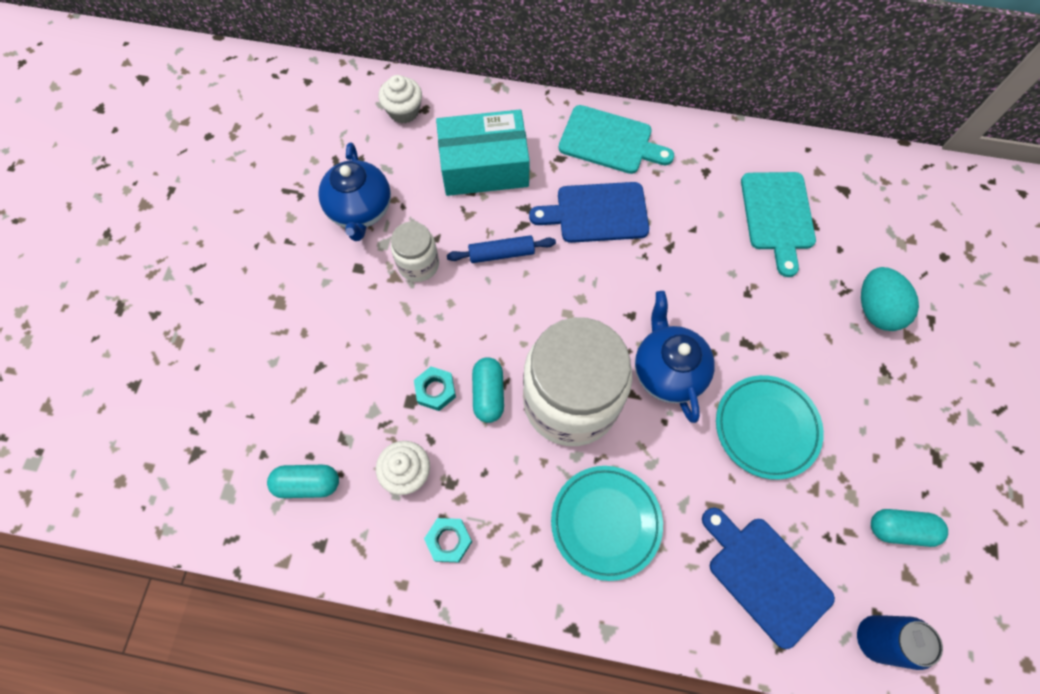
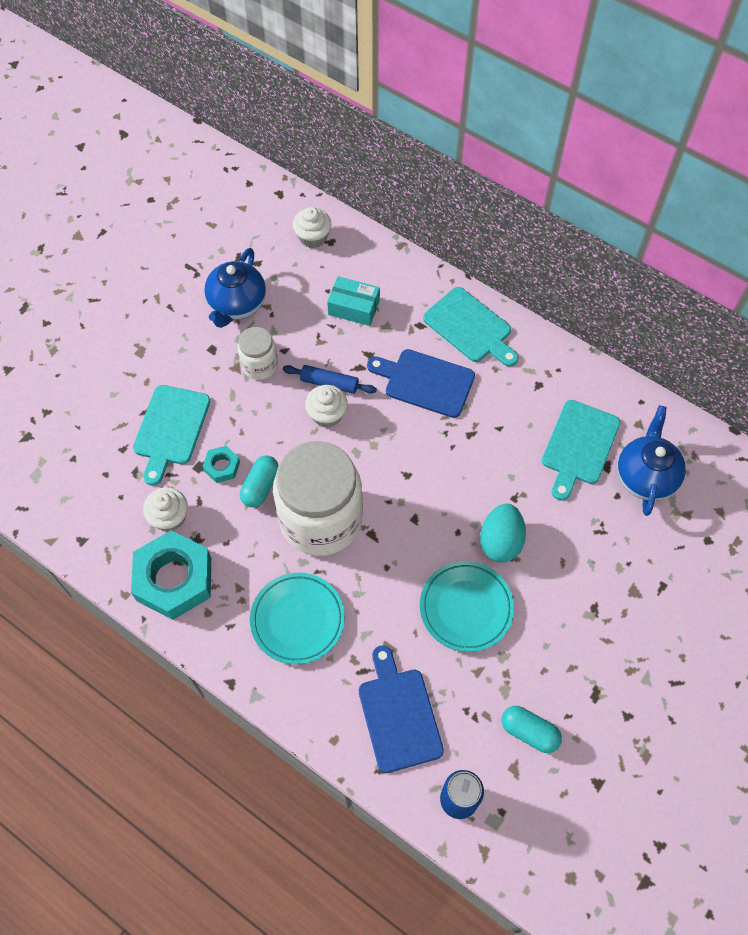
camera: 25 degrees right, 5 degrees down
(308, 484) = (94, 493): turquoise capsule -> none
(357, 373) = (171, 429): none -> turquoise cutting board
(449, 540) = (174, 579): turquoise nut -> turquoise nut, size x2.17
(484, 166) = (354, 307): turquoise box -> turquoise box, size x0.60
(516, 287) = (327, 414): none -> white cupcake
(667, 371) = (411, 530): blue teapot -> blue teapot (645, 476)
(875, 309) = (617, 557): turquoise egg -> turquoise egg (500, 541)

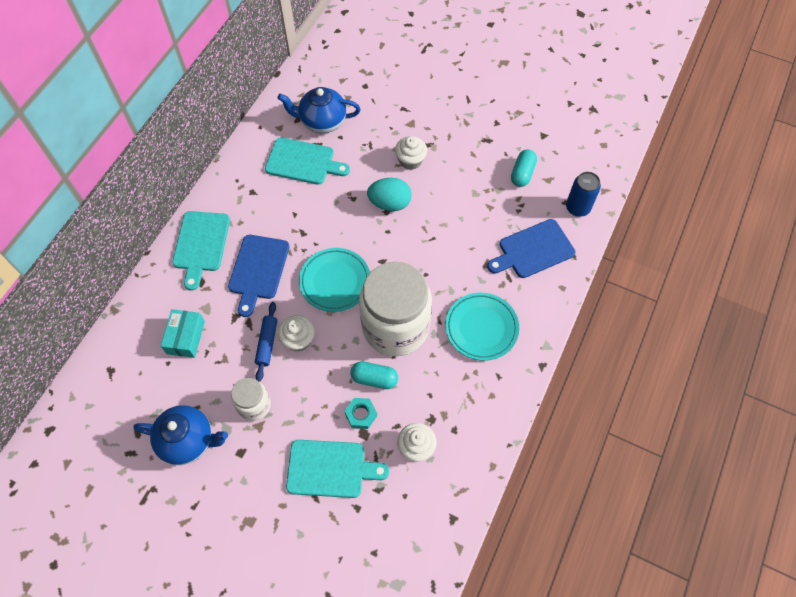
camera: 100 degrees left, 0 degrees up
(174, 579) = (470, 429): turquoise nut -> none
(313, 237) = (105, 387): white cupcake -> white cupcake (410, 160)
(466, 608) = (445, 219): turquoise plate -> turquoise plate (335, 281)
(470, 327) = (201, 244): turquoise cutting board -> turquoise cutting board turned 150 degrees clockwise

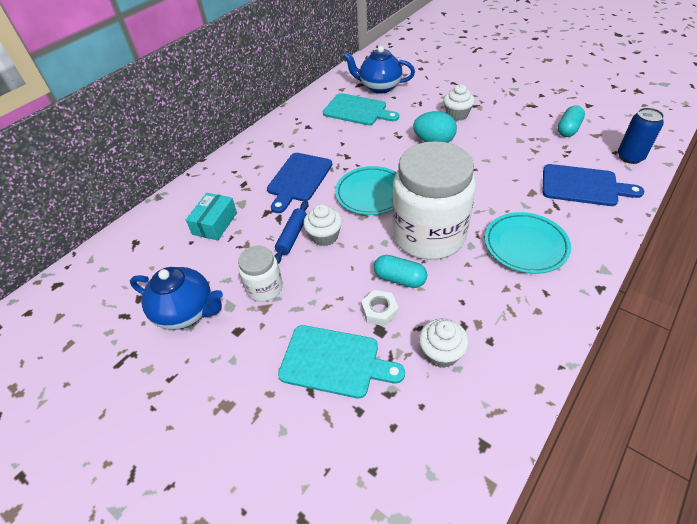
camera: 15 degrees right, 15 degrees down
(201, 244) = (252, 158): turquoise cutting board -> none
(361, 414) = (379, 311): turquoise nut -> white nut
(533, 250) = (583, 186): blue cutting board -> blue cutting board turned 150 degrees counterclockwise

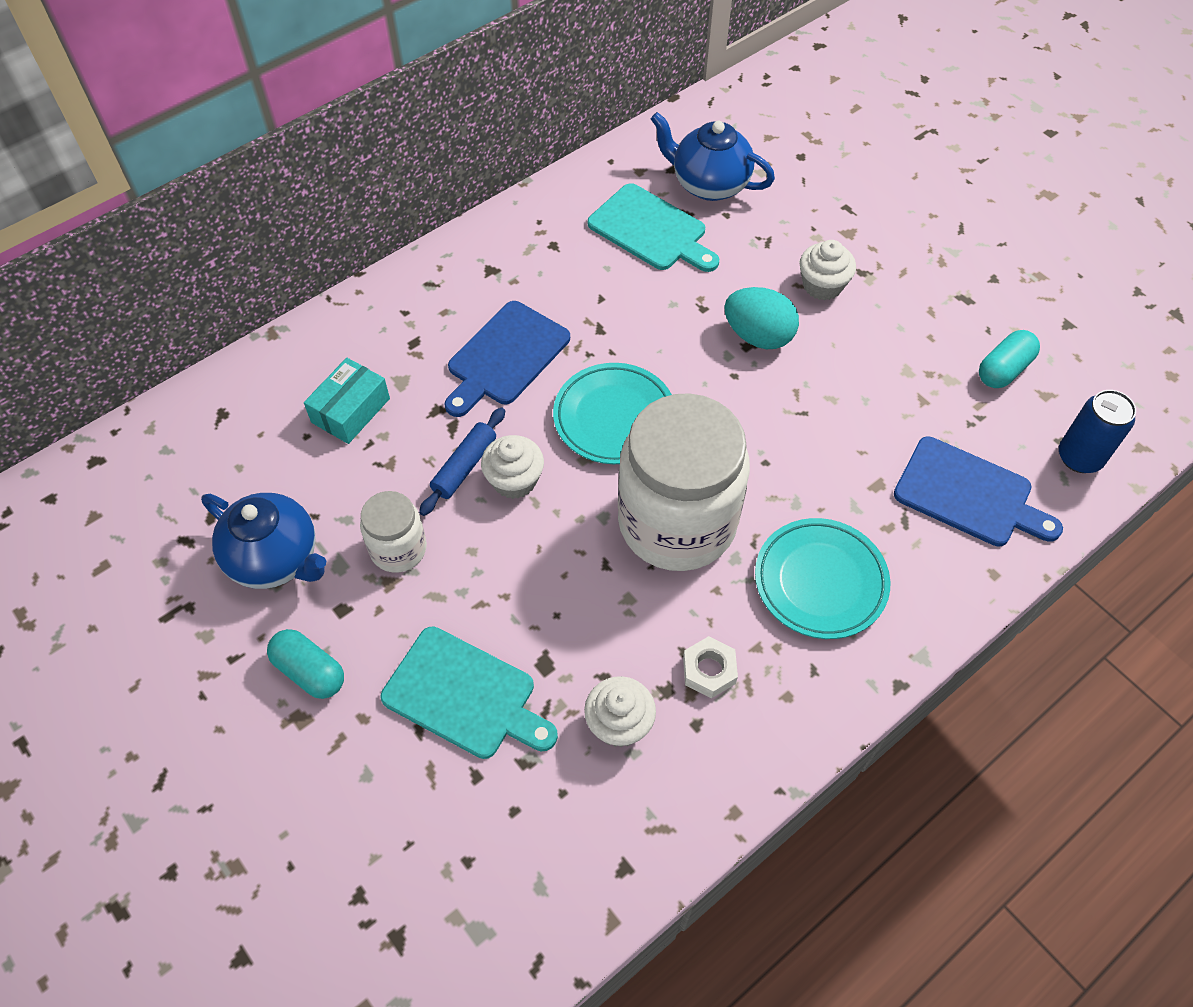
camera: 10 degrees right, 10 degrees up
(379, 311) = (555, 633): white nut -> white nut (709, 670)
(399, 279) = (604, 587): turquoise capsule -> turquoise capsule (310, 671)

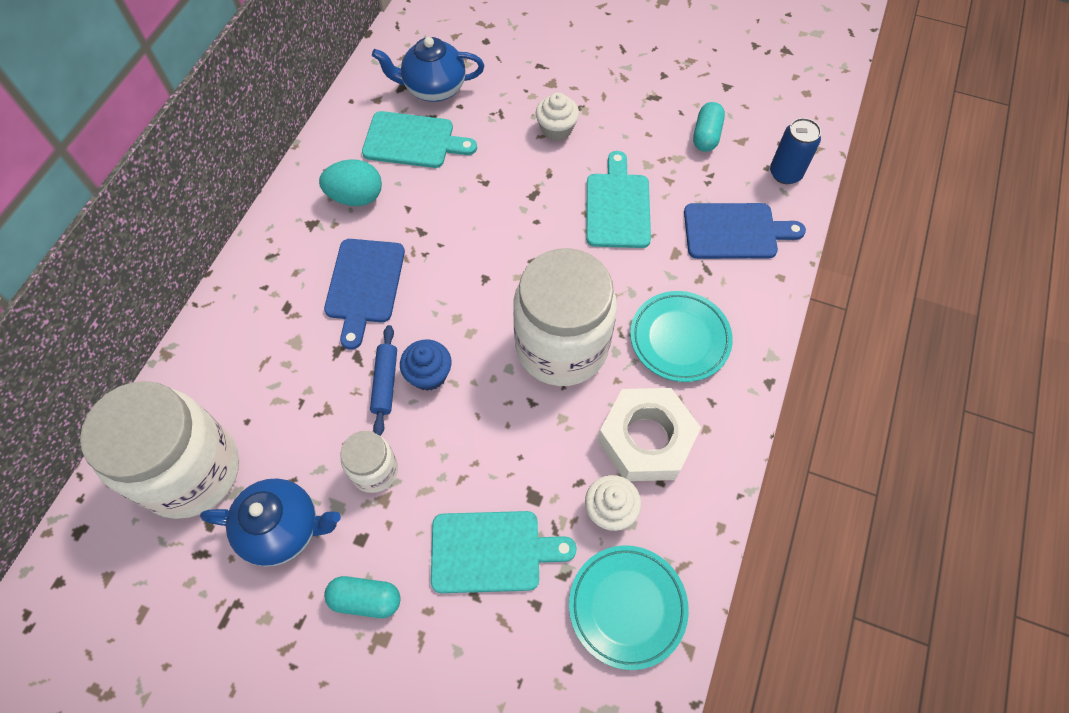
camera: 30 degrees left, 5 degrees up
(226, 457) = (191, 471): none -> white jar
(350, 410) = (270, 384): turquoise box -> none
(514, 480) = (429, 374): white cupcake -> blue cupcake
(614, 418) = (472, 292): turquoise plate -> turquoise plate (627, 607)
(709, 670) = (646, 439): white nut -> white nut, size x2.17
(758, 336) = (535, 185): turquoise egg -> turquoise egg (356, 197)
(840, 401) = (617, 206): none -> turquoise cutting board

